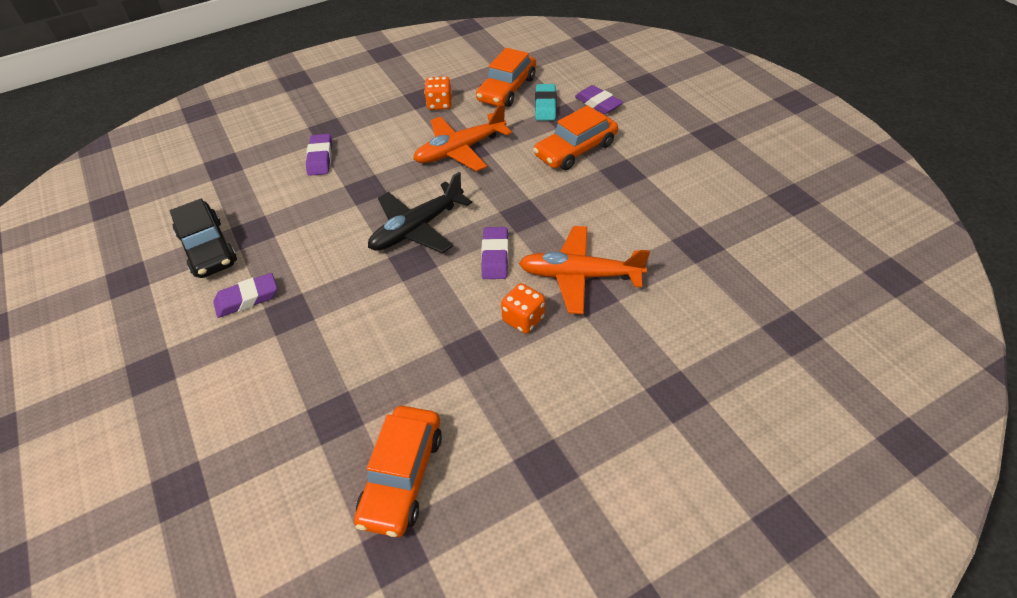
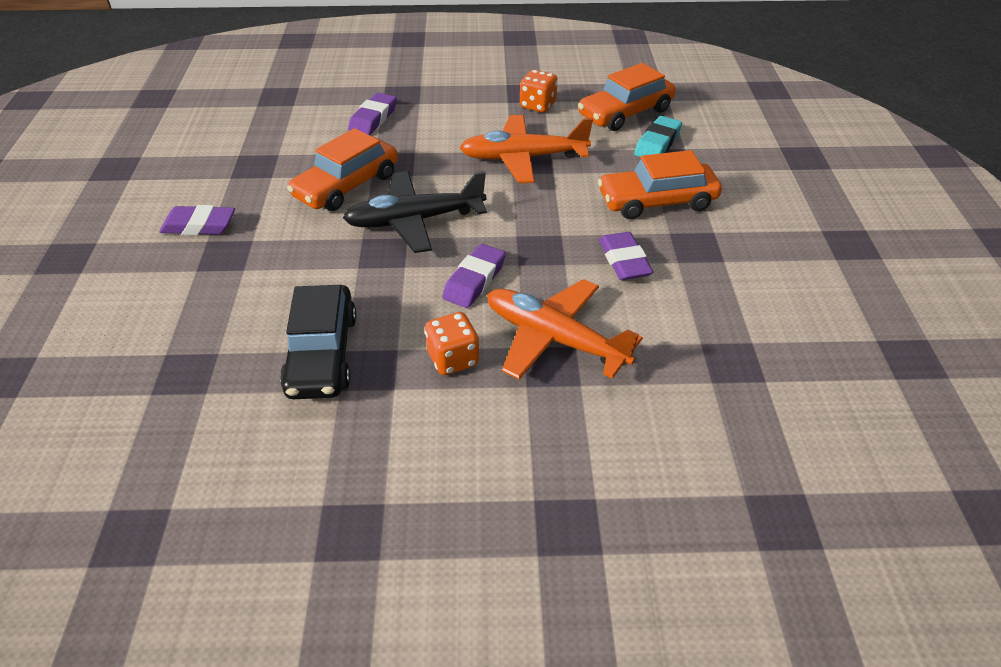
camera: 25 degrees right, 5 degrees down
(207, 248) = (203, 166): black car -> black car (322, 354)
(402, 476) = (198, 464): orange car -> orange car (346, 185)
(598, 103) = (724, 160): purple eraser -> purple eraser (624, 261)

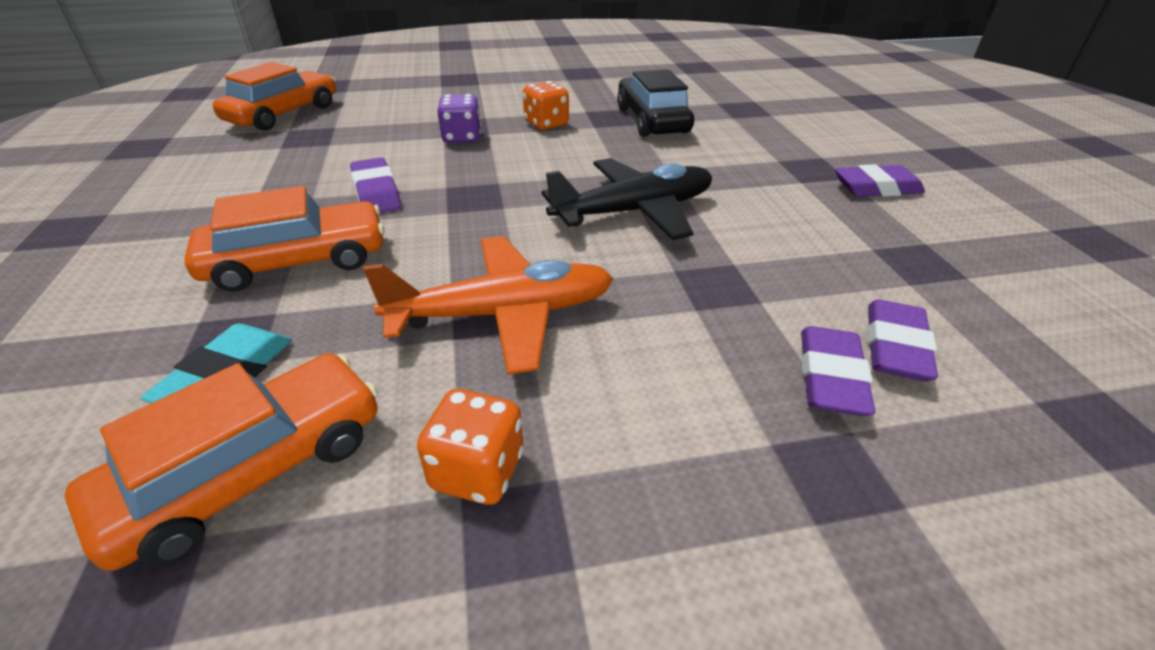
camera: 170 degrees right, 5 degrees down
(346, 185) = (756, 245): orange car -> orange car (283, 114)
(474, 280) = (542, 167): purple eraser -> purple eraser (895, 347)
(554, 339) = (462, 138): orange plane -> purple dice

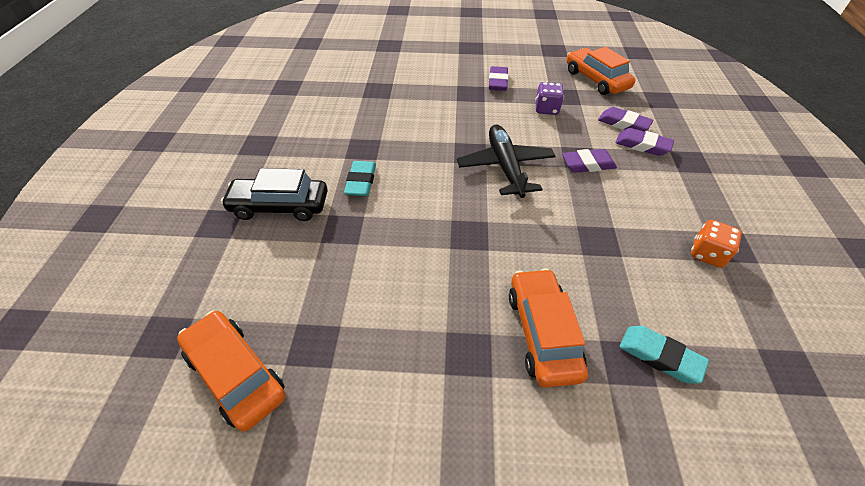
camera: 75 degrees left, 10 degrees up
(251, 471) = (722, 335): orange car -> orange car (596, 80)
(376, 192) = (450, 288): purple eraser -> purple eraser (587, 164)
(462, 138) = (367, 232): purple dice -> purple dice (546, 109)
(503, 314) = (602, 234): orange plane -> none
(546, 124) = (361, 182): orange dice -> turquoise eraser
(652, 120) = (379, 131): black car -> black car (280, 206)

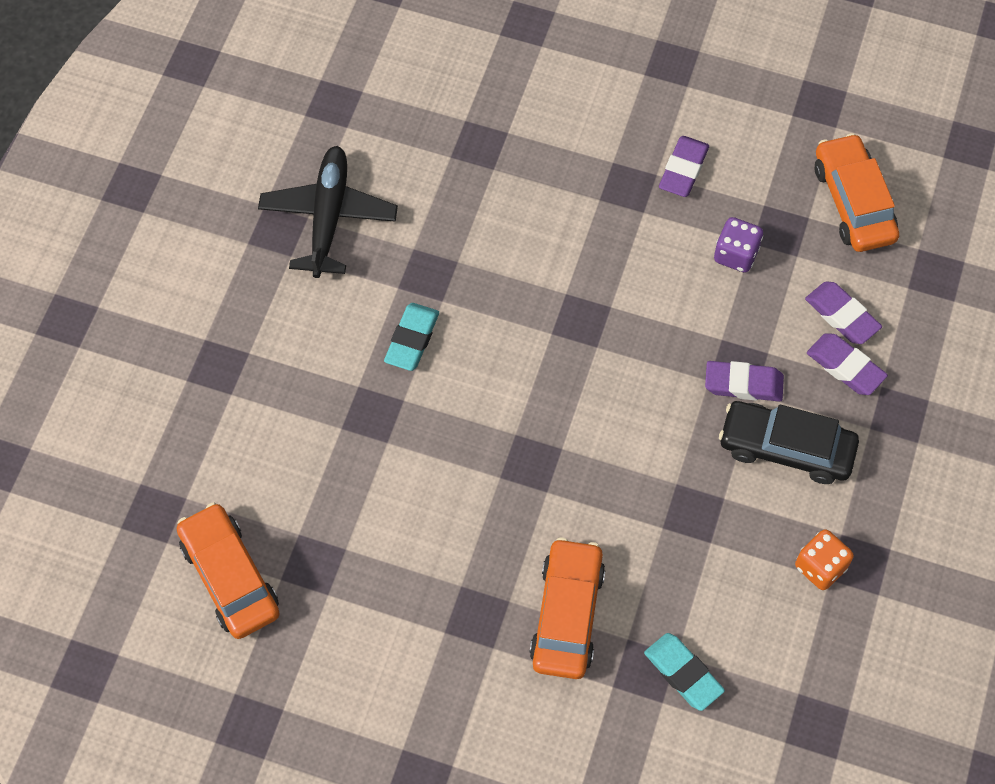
camera: 15 degrees right, 15 degrees up
(280, 206) = (297, 357): black car -> black car (786, 448)
(505, 167) = (622, 360): black plane -> black plane (328, 217)

